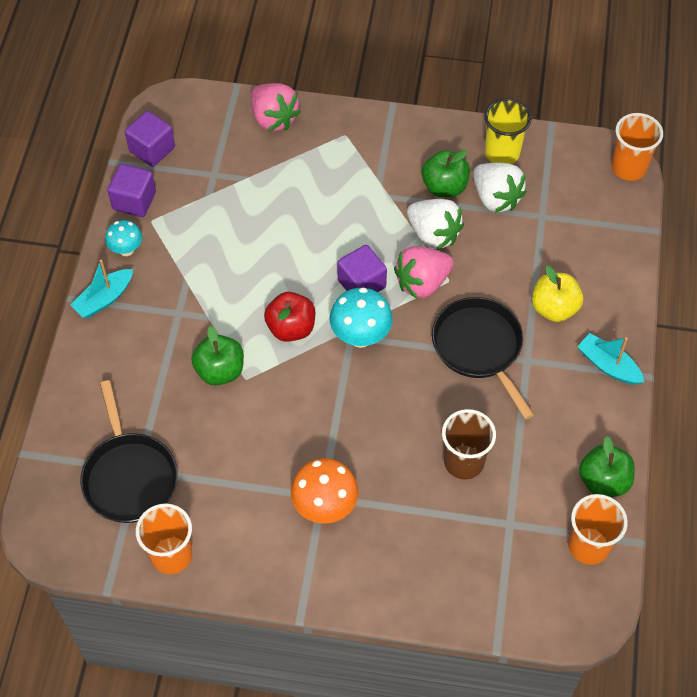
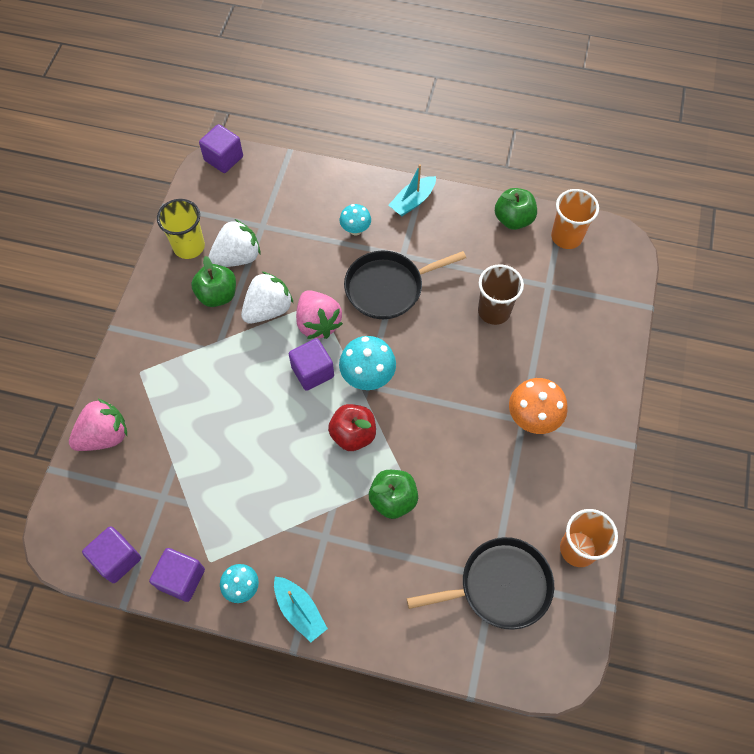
camera: 85 degrees left, 5 degrees up
(554, 308) = (355, 230): yellow apple -> turquoise mushroom
(628, 167) = (223, 158): orange cup -> purple cube

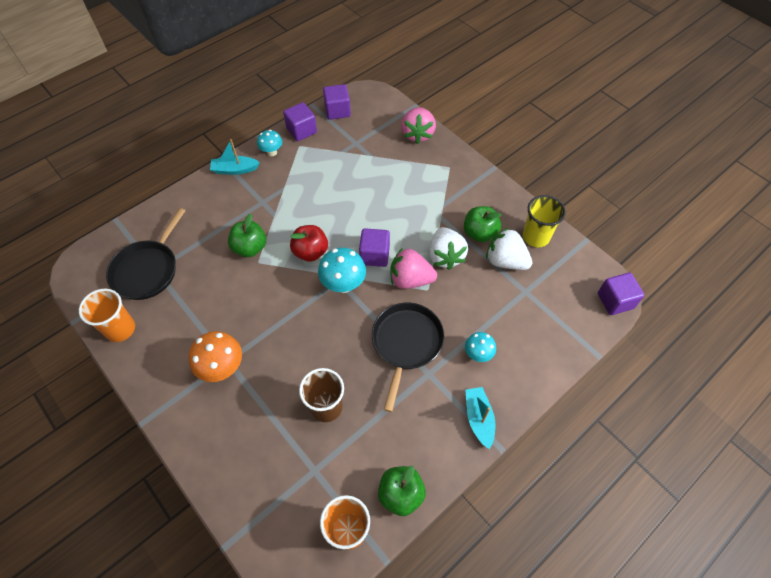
camera: 125 degrees right, 5 degrees down
(237, 257) = (505, 261): white strawberry -> white strawberry turned 120 degrees clockwise

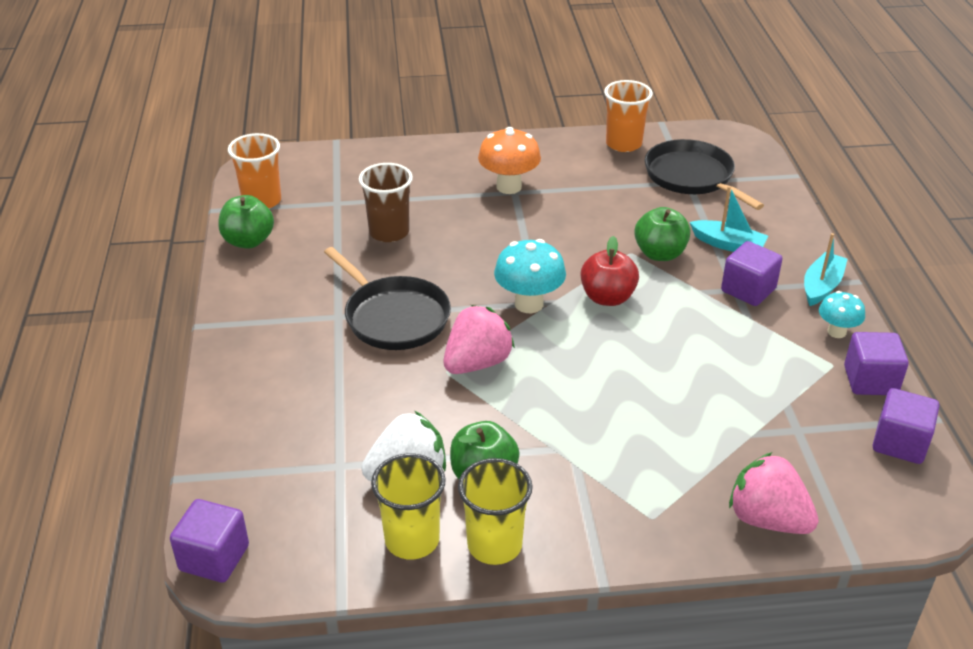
camera: 125 degrees right, 20 degrees down
(374, 255) = (548, 349): purple cube -> purple cube (748, 290)
(445, 256) = (480, 415): white strawberry -> none
(478, 354) = (312, 367): turquoise mushroom -> none
(479, 418) = (244, 326): turquoise boat -> turquoise boat (728, 244)
(511, 208) = (494, 545): none -> yellow cup

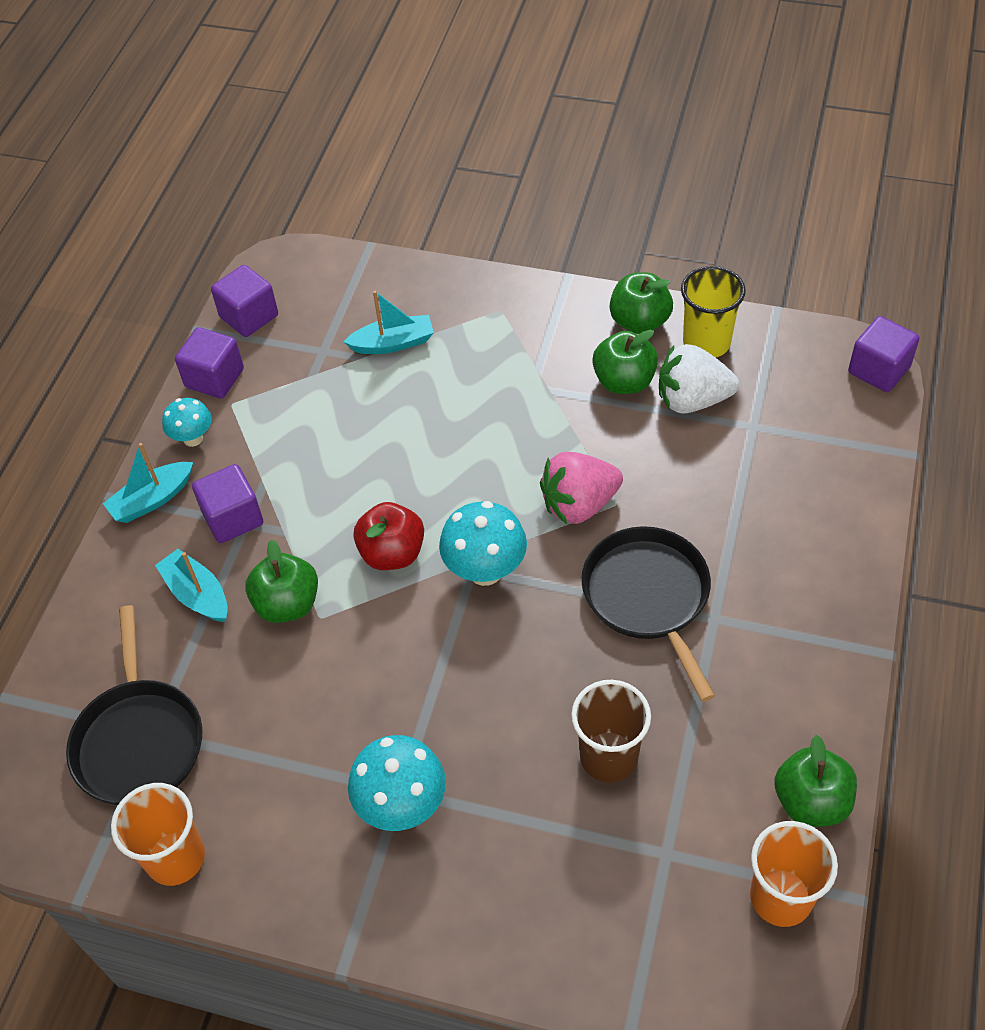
camera: 155 degrees left, 15 degrees up
(494, 545) = (639, 322): yellow cup -> green apple
(509, 187) = (402, 806): orange mushroom -> turquoise mushroom
(736, 454) = (393, 343): none -> turquoise boat
(767, 519) = (410, 287): pink strawberry -> none

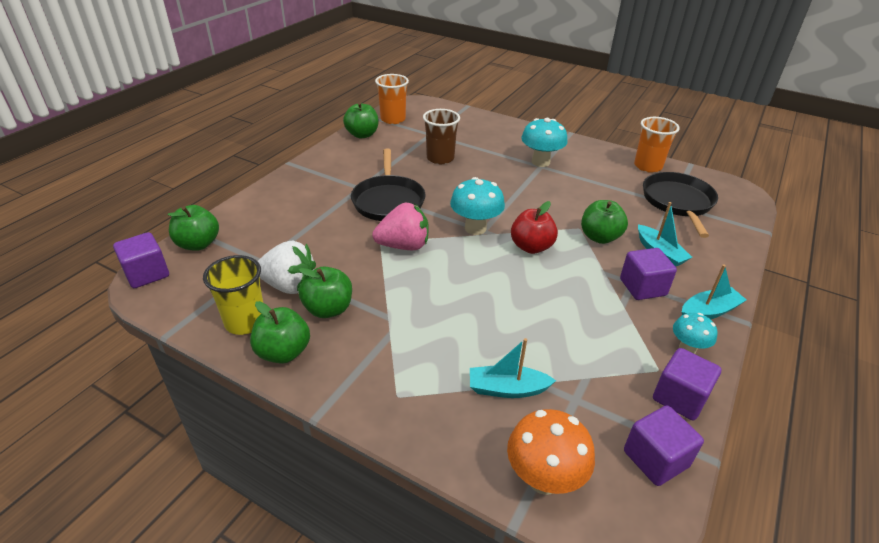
camera: 170 degrees left, 15 degrees down
(349, 278) = (544, 478): none -> orange mushroom
(863, 430) = (198, 244): none -> green apple

